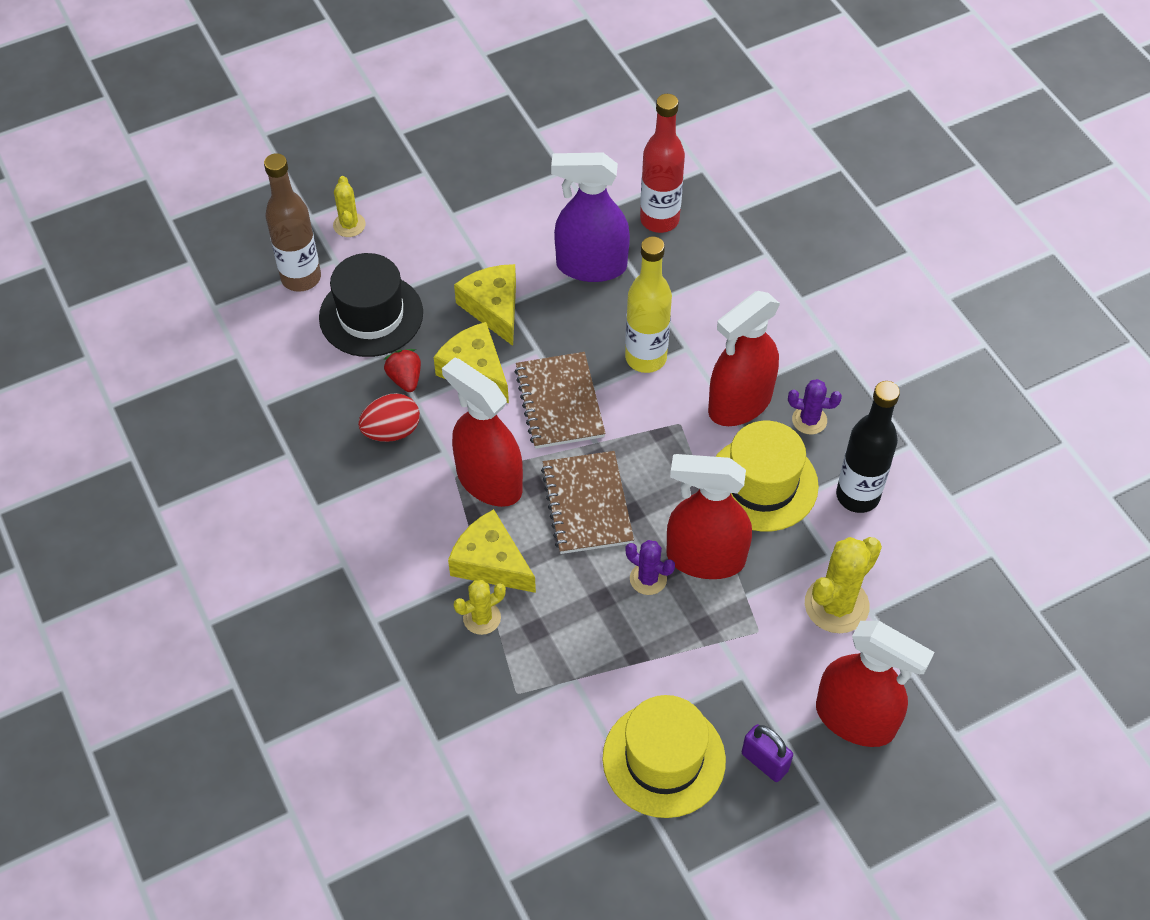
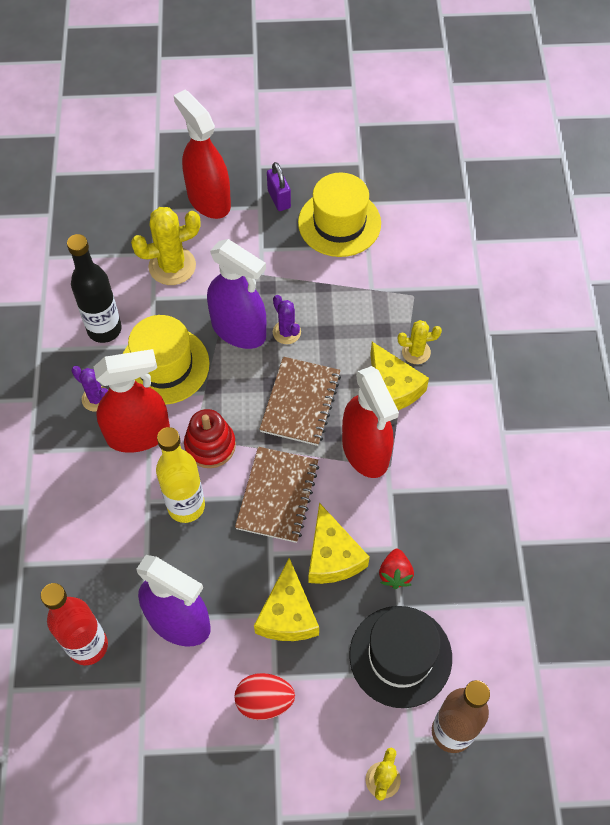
camera: 155 degrees left, 5 degrees up
(391, 431) = (425, 528): red egg -> red egg (264, 701)
(658, 422) = (210, 445): none -> red stacking toy
(705, 558) = (239, 330): red spray bottle -> purple spray bottle

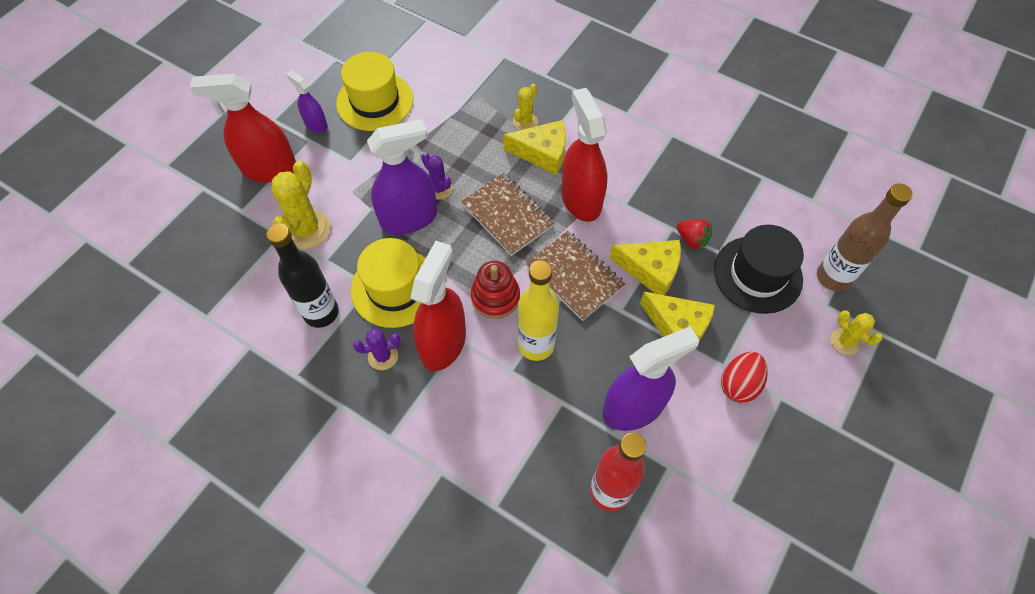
camera: 55 degrees left, 0 degrees up
(279, 199) = (316, 124): purple padlock -> purple spray bottle
(286, 332) = (439, 189): purple cactus -> purple cactus turned 45 degrees clockwise
(365, 451) = (581, 199): red spray bottle -> red spray bottle turned 120 degrees counterclockwise

